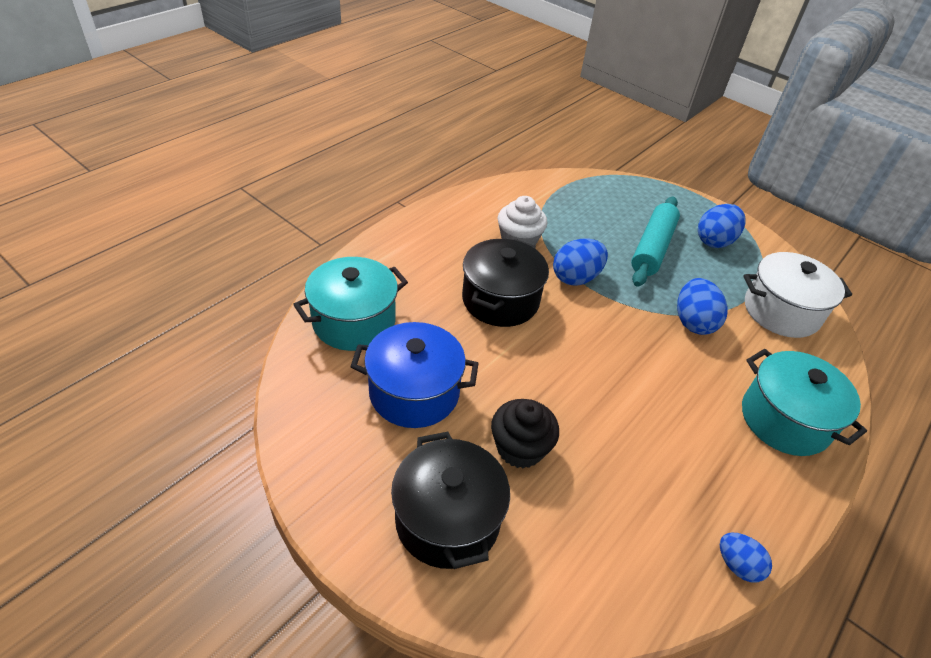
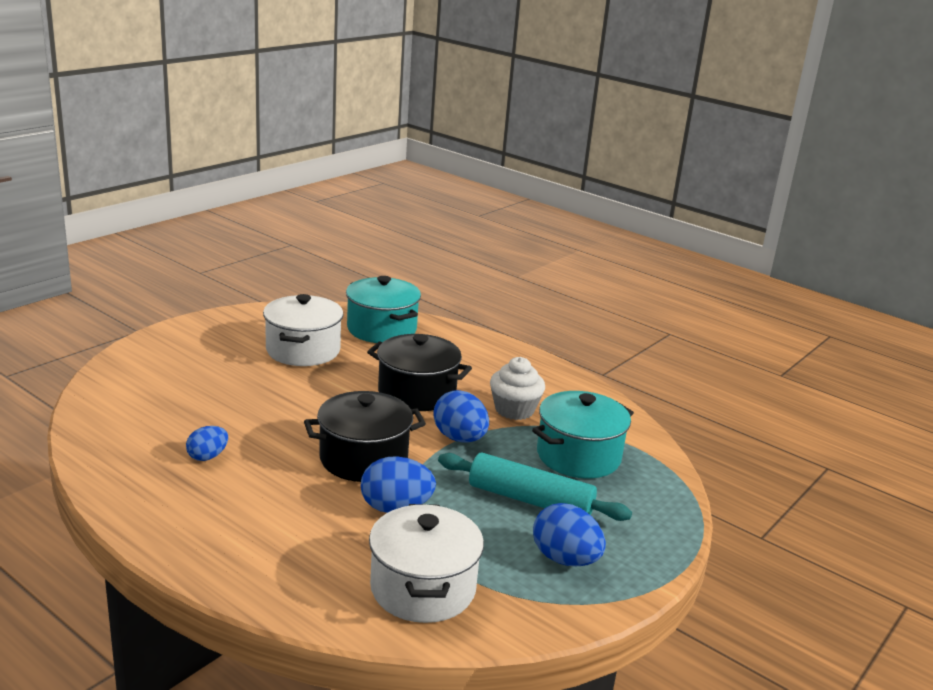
camera: 90 degrees right, 20 degrees down
(414, 392) = (303, 350): blue pot -> white pot
(447, 519) = (184, 358): black pot -> black pot (363, 459)
(520, 448) = (239, 389): black cupcake -> none
(737, 565) = (96, 475): blue egg -> blue egg (207, 456)
(784, 420) = (243, 543): turquoise pot -> turquoise pot (578, 456)

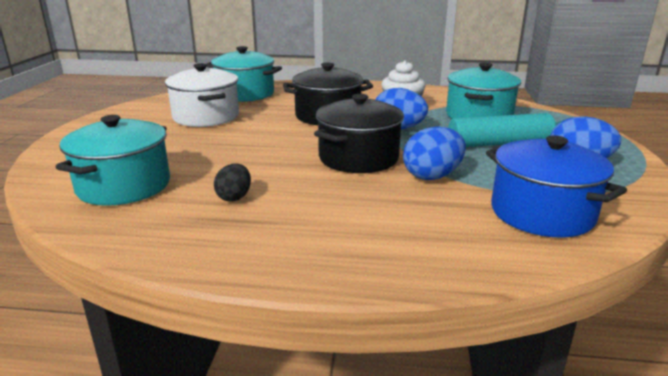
camera: 30 degrees left, 0 degrees up
(146, 410) = (124, 186): none -> turquoise pot
(207, 456) = (234, 197): blue egg -> black egg
(423, 588) = (541, 213): white pot -> blue pot

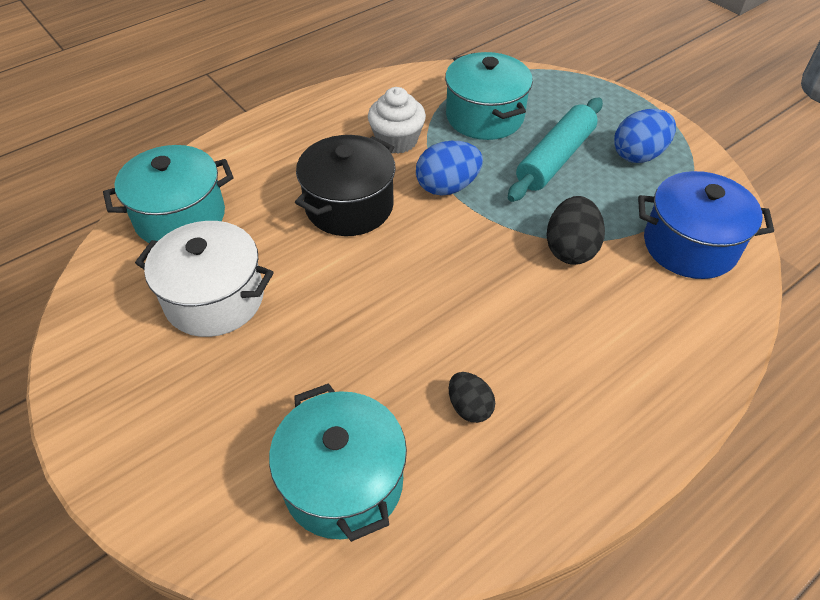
camera: 45 degrees left, 25 degrees up
(358, 158) = (481, 264): black pot -> none
(432, 176) = (570, 249): blue egg -> black egg

